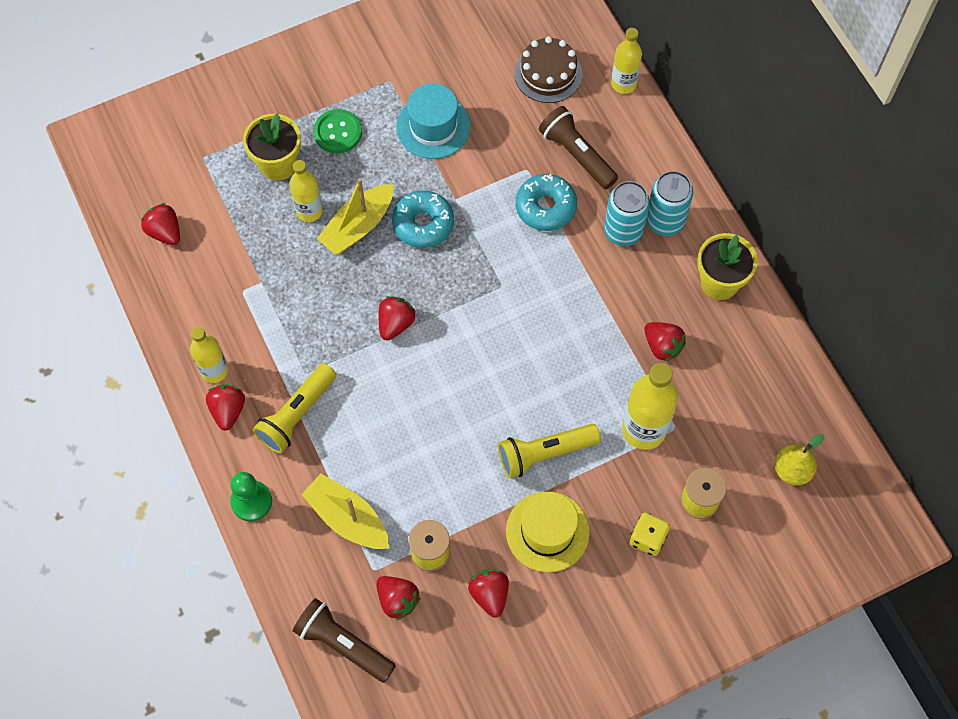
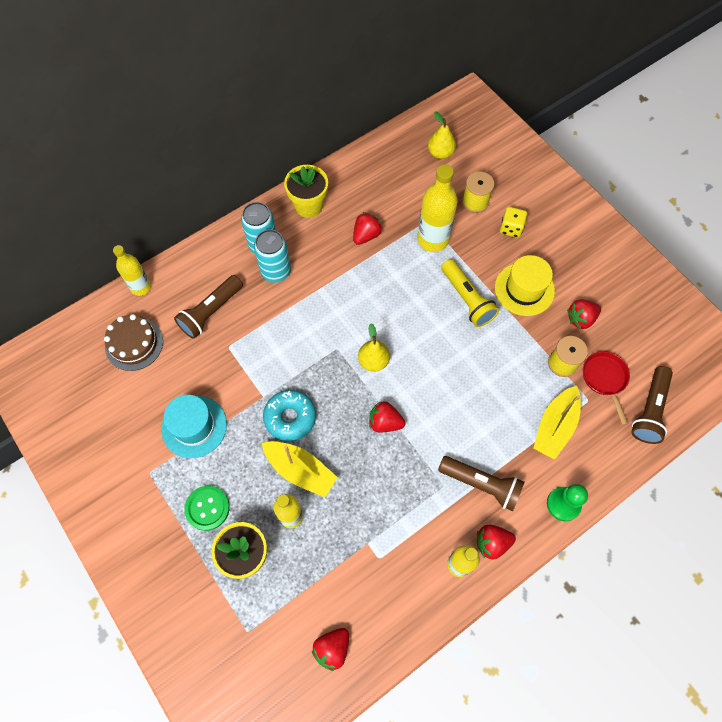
camera: 100 degrees left, 0 degrees up
(296, 415) = (481, 484): yellow flashlight -> brown flashlight
(397, 600) = (605, 379): red strawberry -> red pan
(477, 324) = (373, 361): none -> yellow pear
(545, 207) = (262, 327): turquoise donut -> none

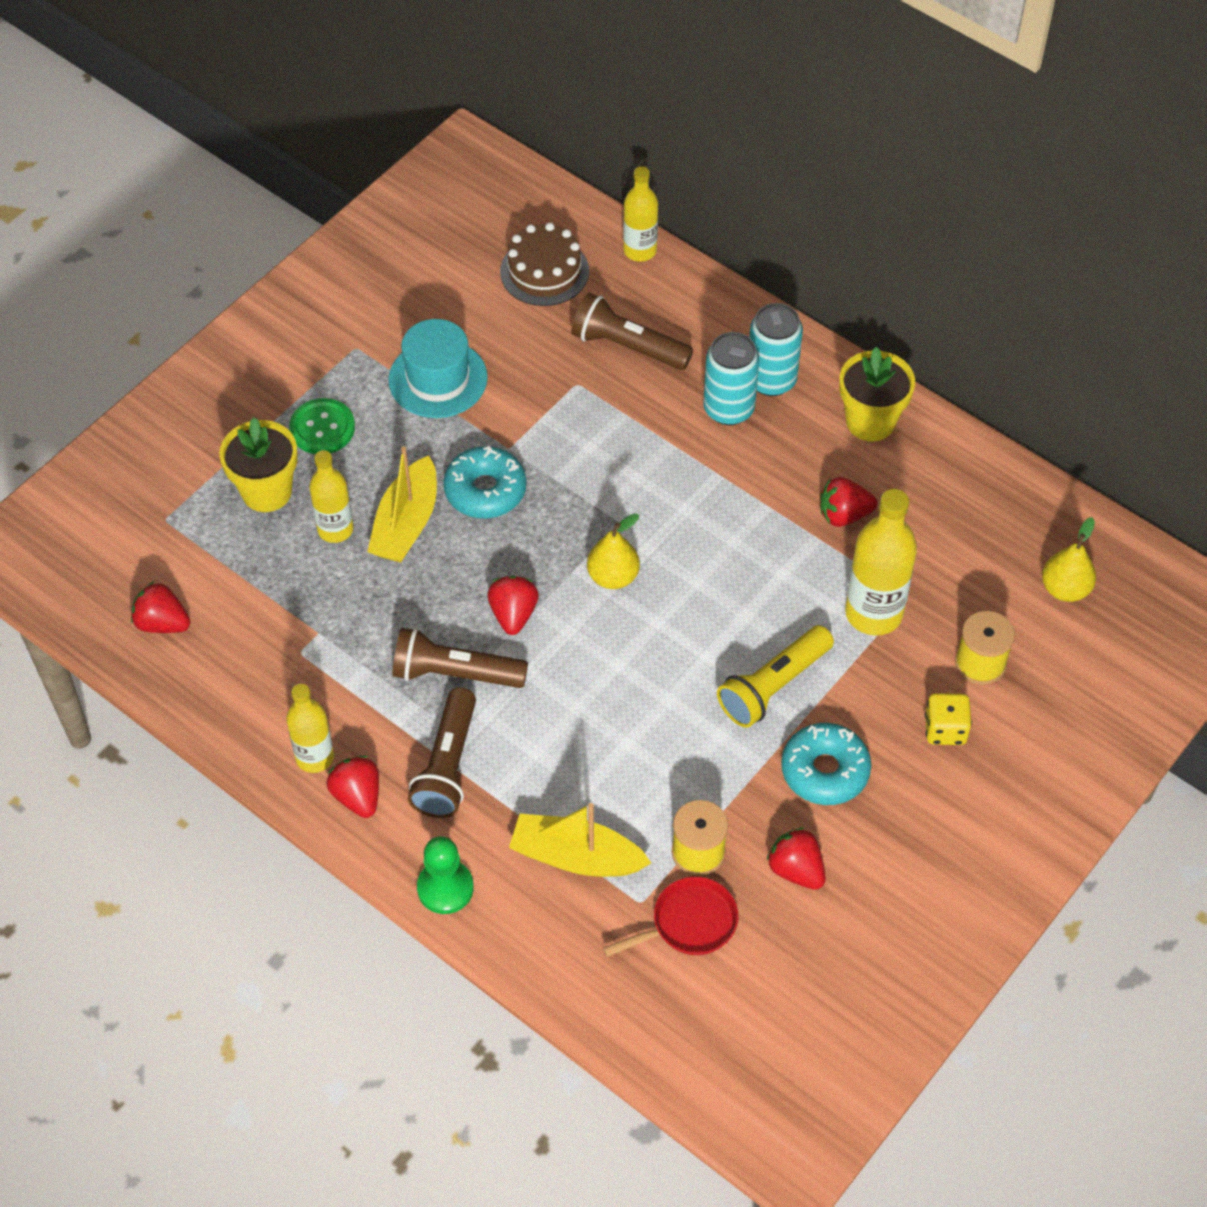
camera: 75 degrees right, 10 degrees down
(366, 235) = (844, 515): red strawberry -> red strawberry turned 150 degrees clockwise
(524, 289) = (825, 771): yellow hat -> turquoise donut
(649, 410) = (650, 1002): brown flashlight -> brown flashlight (455, 673)

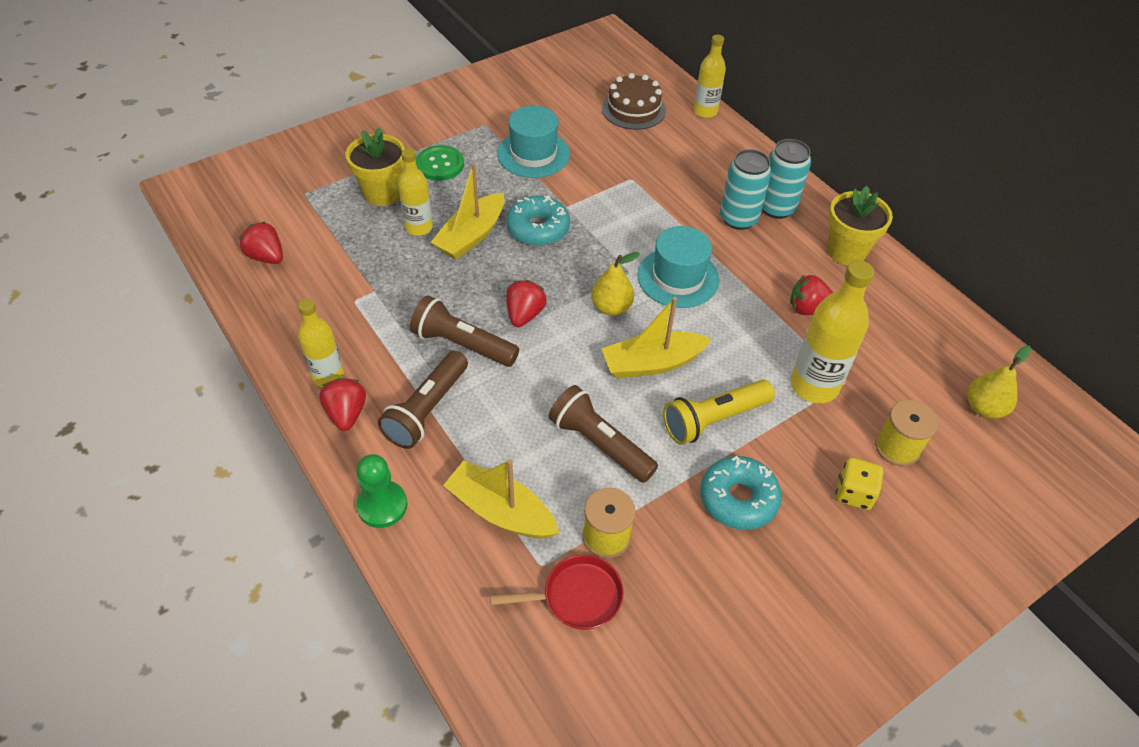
camera: 15 degrees right, 5 degrees down
(627, 346) = (676, 164): brown flashlight -> brown flashlight (599, 444)
(679, 514) = (678, 277): none -> turquoise hat
(684, 636) = (652, 363): none -> yellow boat
(796, 869) = (688, 577): red strawberry -> none

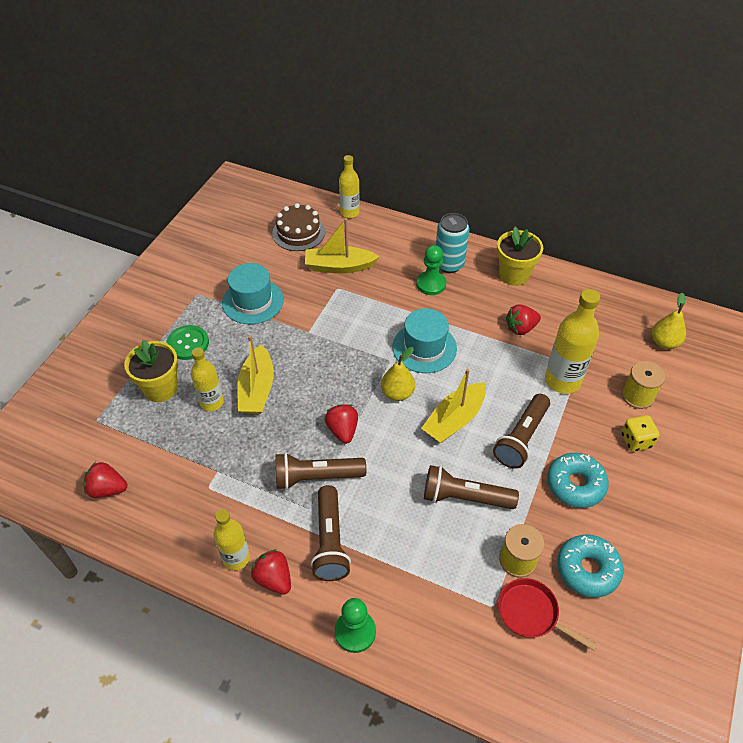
camera: 30 degrees left, 0 degrees up
(501, 511) = (438, 584): yellow boat -> yellow boat (339, 266)
(538, 228) = (301, 359): turquoise donut -> turquoise donut (587, 569)
(577, 597) = (531, 613): red pan -> red pan turned 105 degrees counterclockwise
(713, 419) = (521, 438): yellow flashlight -> brown flashlight
(738, 219) = (431, 284): turquoise can -> green pawn

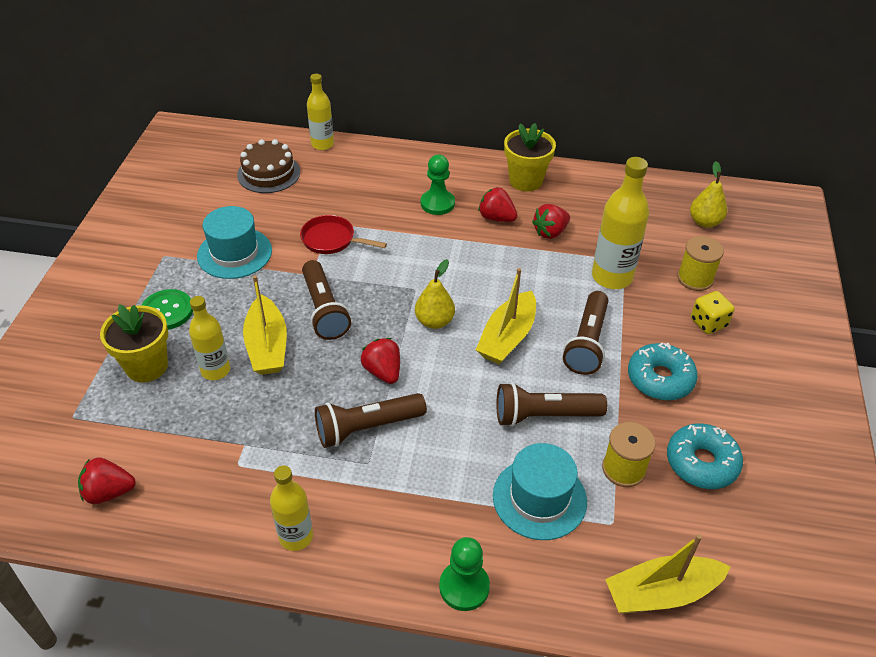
camera: 15 degrees left, 5 degrees down
(274, 579) = (349, 550): red strawberry -> red strawberry (496, 218)
(330, 541) = (404, 494): brown flashlight -> brown flashlight (324, 310)
(339, 266) = (327, 201): yellow boat -> yellow boat (661, 593)
(424, 348) = (450, 269): turquoise hat -> turquoise hat (539, 498)
(449, 264) = (451, 180): turquoise can -> none
(531, 613) = (656, 521): red pan -> red pan (331, 240)

